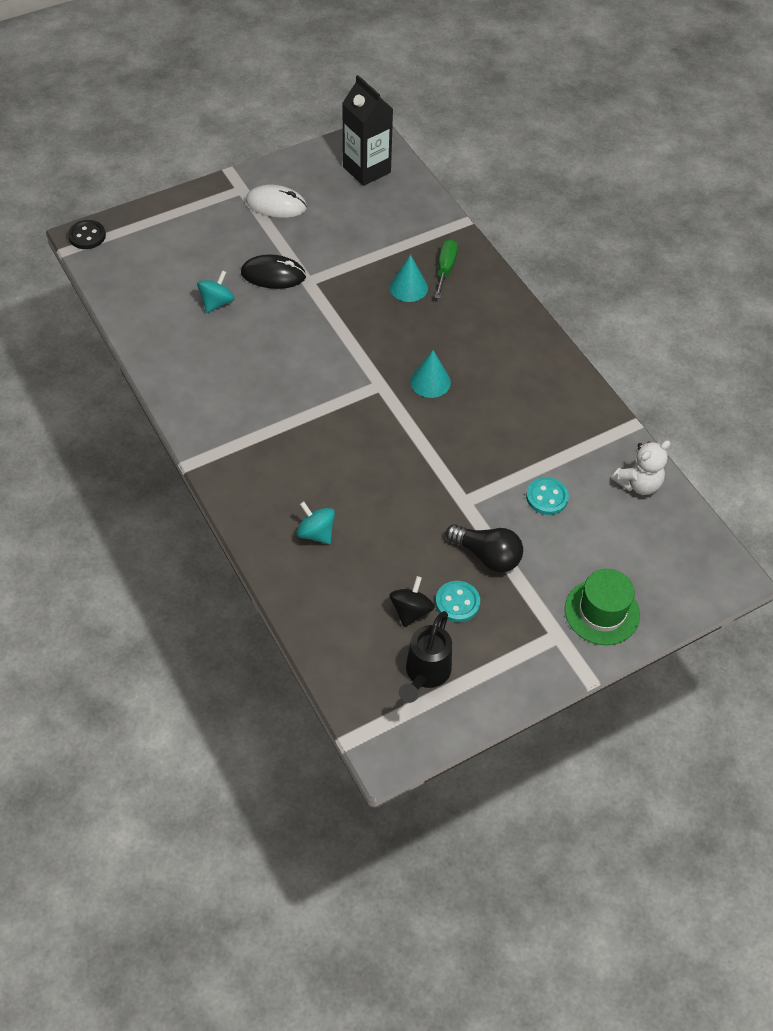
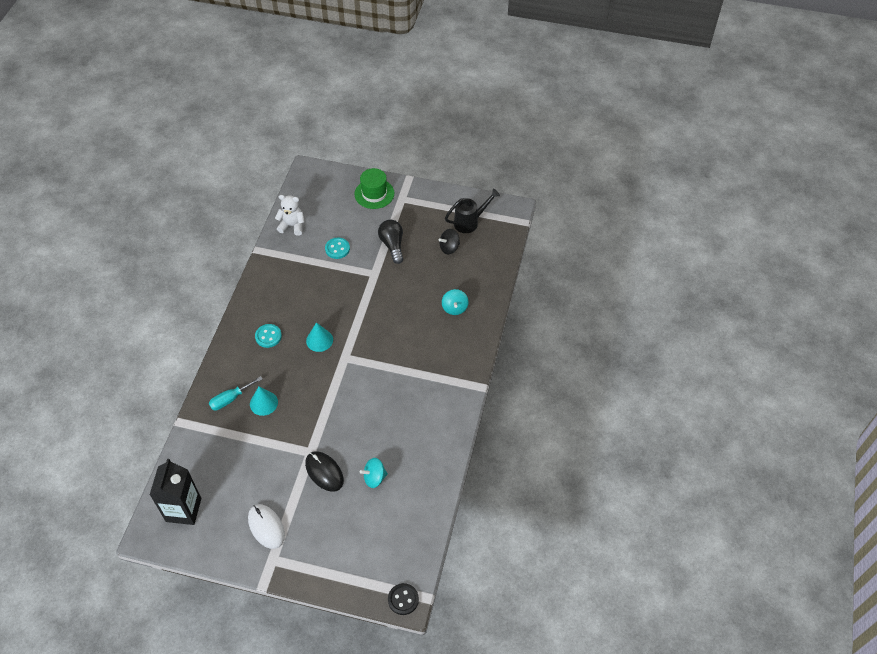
camera: 135 degrees left, 0 degrees up
(445, 269) = (230, 399): green screwdriver -> turquoise screwdriver
(457, 602) = (426, 237): turquoise button -> turquoise button (268, 336)

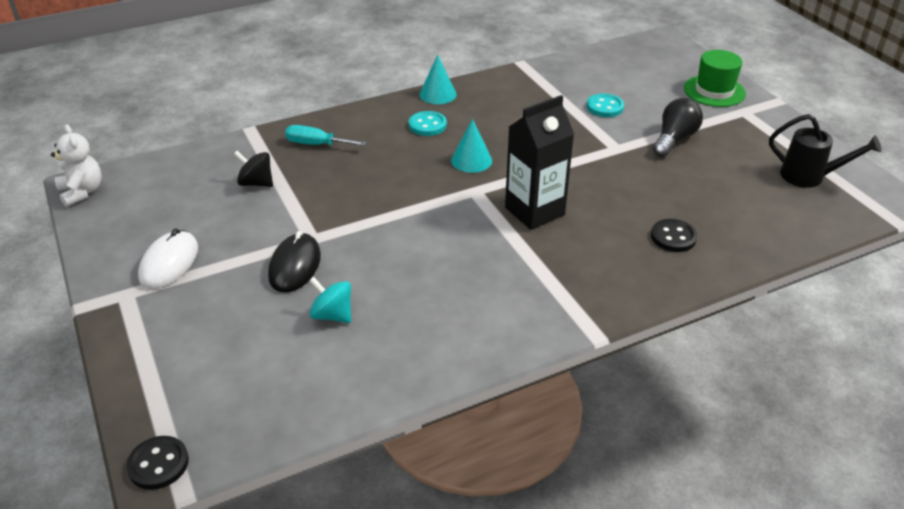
camera: 50 degrees right, 15 degrees down
(183, 510) = (138, 190): black carton -> black carton (534, 211)
(263, 403) = (338, 168): turquoise cone -> turquoise cone (438, 94)
(292, 226) = (584, 66): white teddy bear -> white teddy bear (82, 192)
(449, 248) = (746, 182): black spinning top -> black spinning top (256, 183)
(454, 308) = (673, 237): turquoise spinning top -> black button

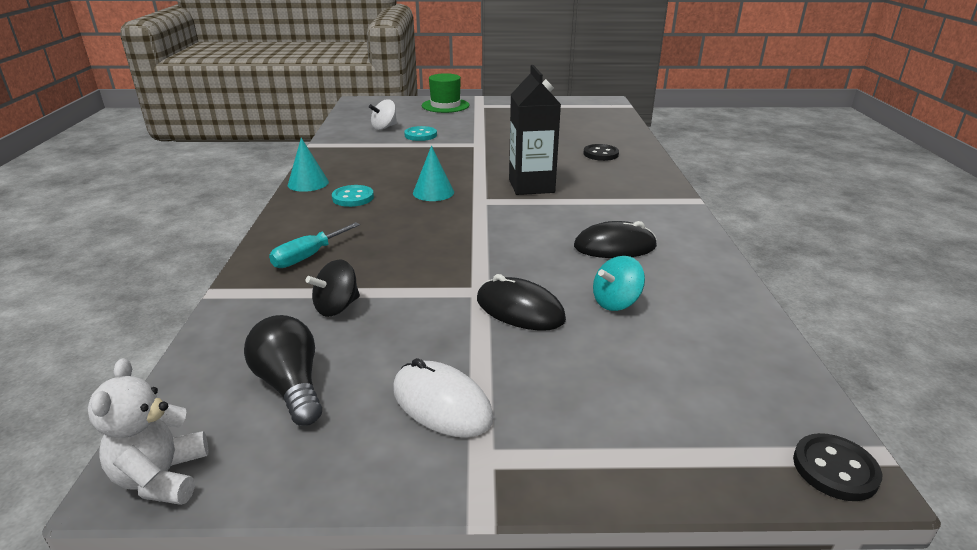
camera: 65 degrees left, 10 degrees down
(82, 192) = (162, 477): white teddy bear -> white teddy bear turned 90 degrees counterclockwise
(436, 295) = (614, 246): none -> black mouse
(604, 80) = (384, 127): none -> white spinning top
(674, 139) = (488, 128): black light bulb -> black light bulb (291, 386)
(809, 177) = (567, 110): black watering can -> none

